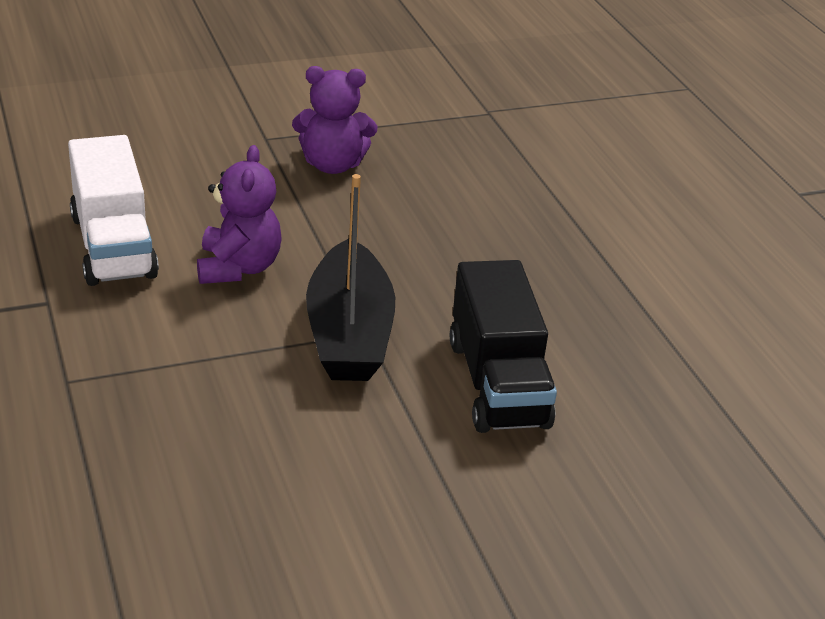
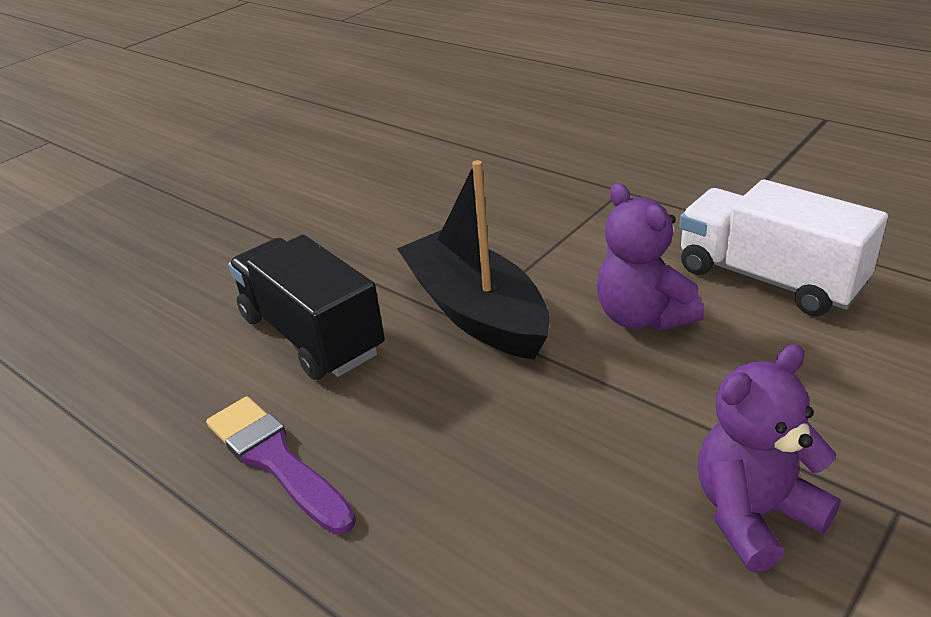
camera: 155 degrees right, 0 degrees up
(575, 305) = (275, 460): none -> purple brush

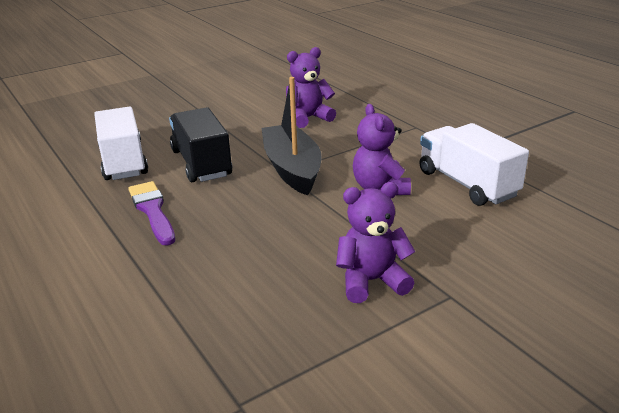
camera: 15 degrees right, 5 degrees down
(164, 363) = (123, 161): none -> white truck
(443, 207) = (308, 118): none -> purple teddy bear

